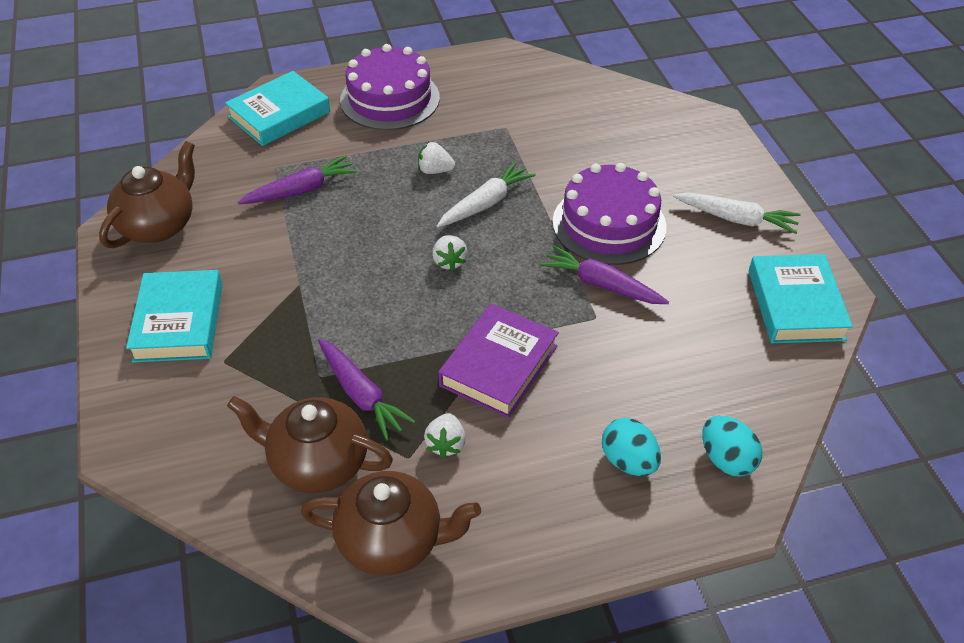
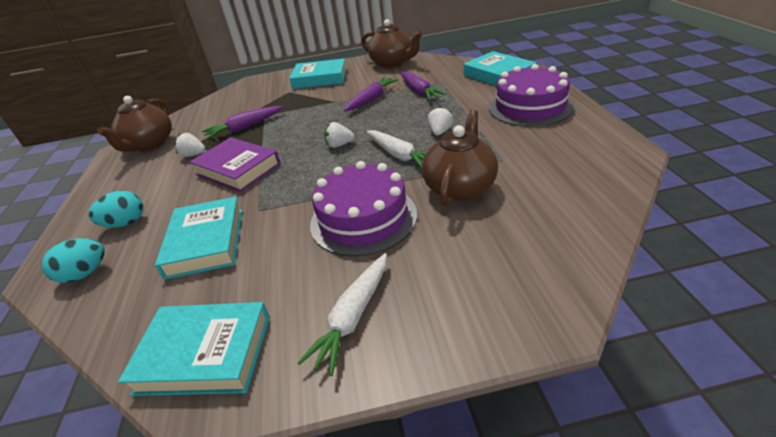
camera: 100 degrees right, 10 degrees down
(317, 463) = (210, 121): brown teapot -> brown teapot (460, 187)
(601, 284) = (291, 213): purple carrot -> purple carrot (372, 99)
(658, 351) = (206, 242): none -> turquoise book

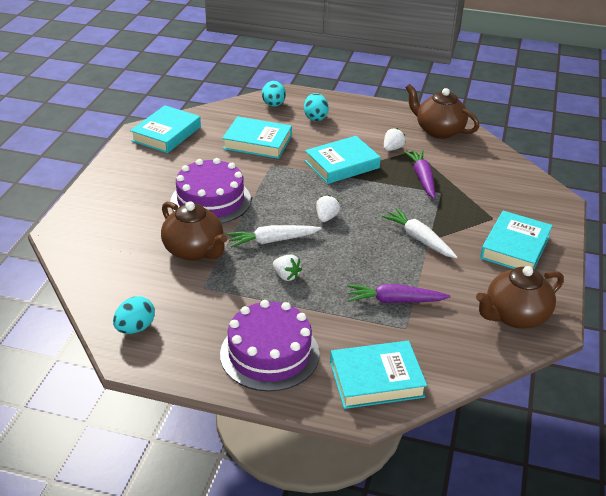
camera: 110 degrees right, 0 degrees up
(238, 169) = (342, 164): purple book -> turquoise book
(353, 317) = (136, 175): white carrot -> white carrot (419, 239)
(372, 99) = (409, 263): purple carrot -> none
(599, 166) = (135, 328): none -> turquoise egg

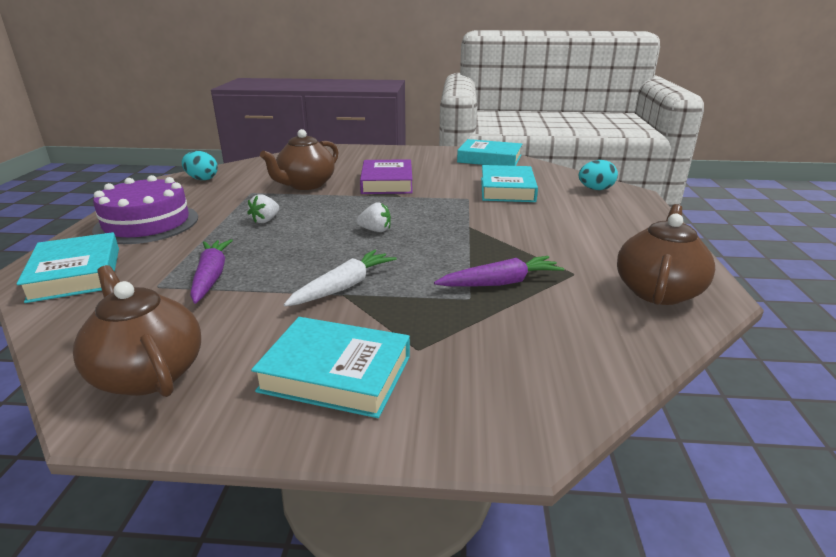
camera: 80 degrees right, 10 degrees down
(210, 200) = (387, 182): purple cake -> purple book
(272, 241) = (325, 210): white carrot -> none
(315, 117) = (592, 210): turquoise egg -> none
(342, 164) = (495, 230): turquoise book -> none
(392, 148) = (564, 258): white strawberry -> none

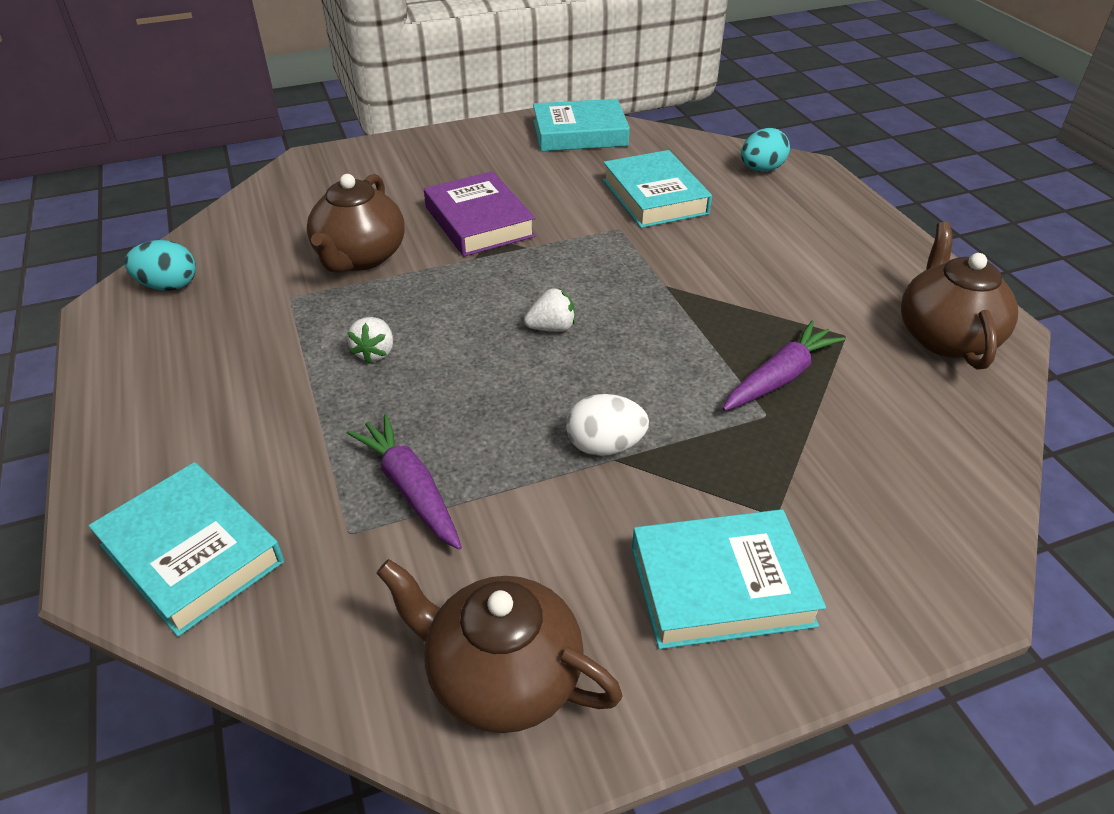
camera: 25 degrees left, 15 degrees up
(147, 223) = (187, 414): purple cake -> none
(344, 286) = (605, 446): white carrot -> white egg

